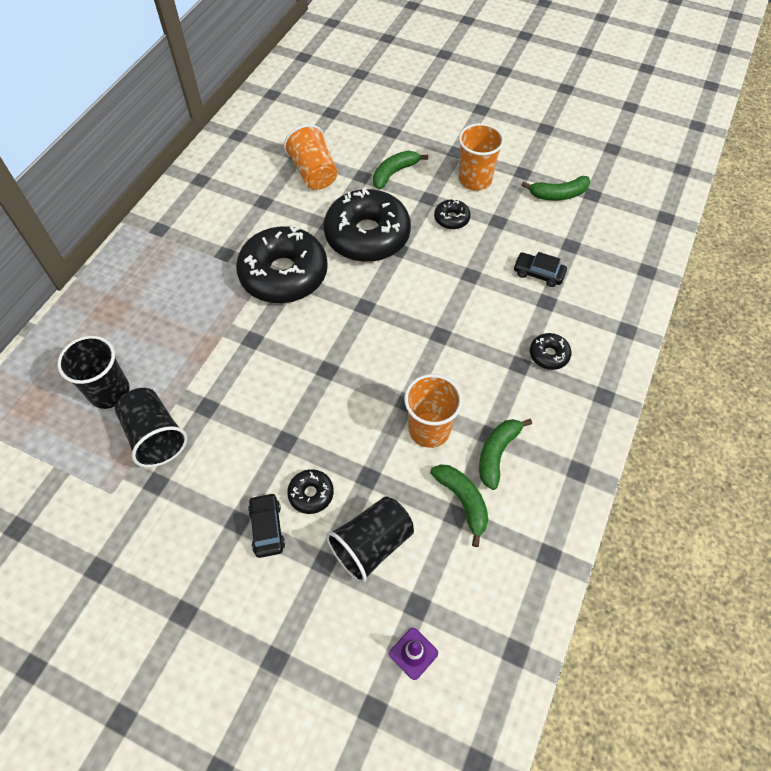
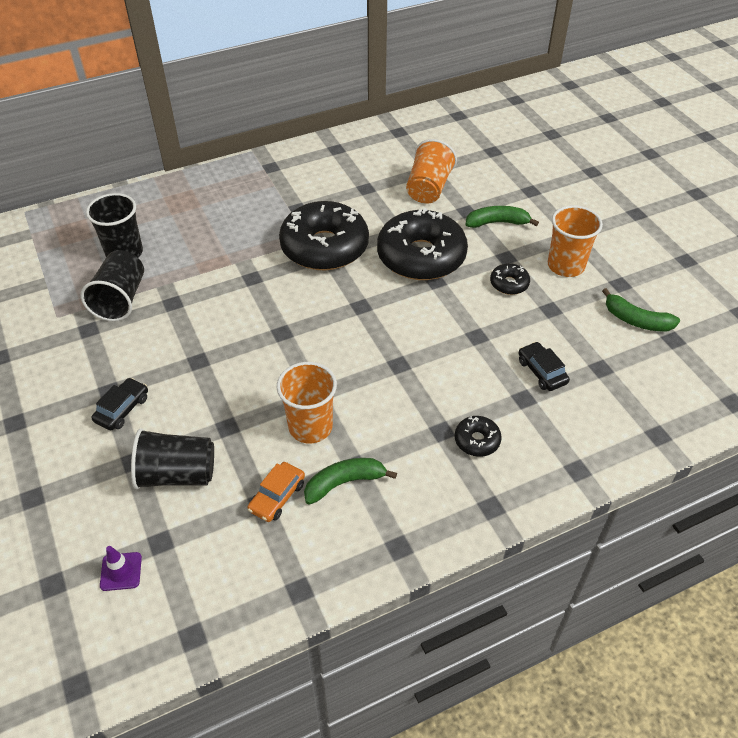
camera: 40 degrees right, 10 degrees down
(311, 494) = (175, 408): black donut -> none
(463, 501) = (277, 496): green banana -> orange car

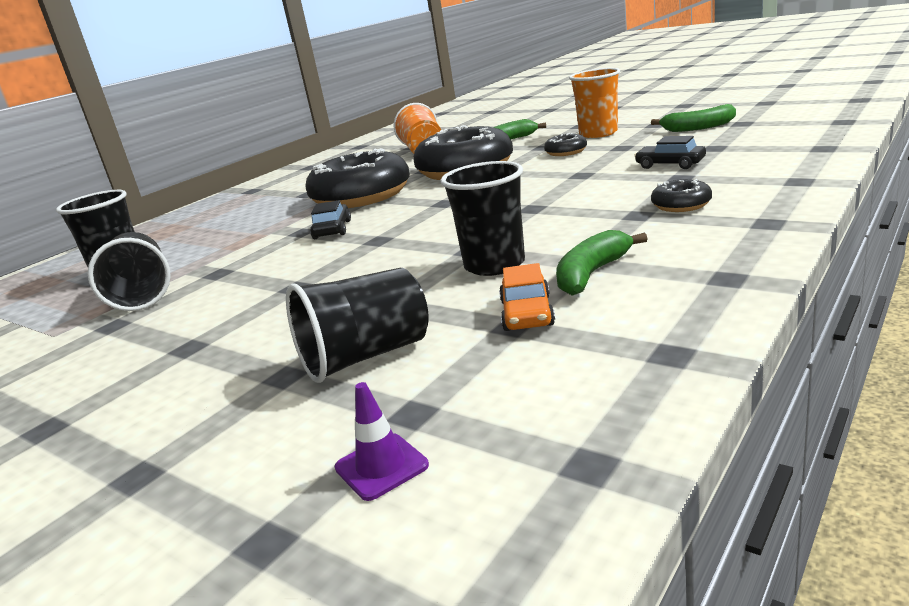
camera: 25 degrees left, 25 degrees down
(122, 409) = (223, 350): black car -> black car (332, 230)
(310, 427) = (494, 265): orange cup -> black cup

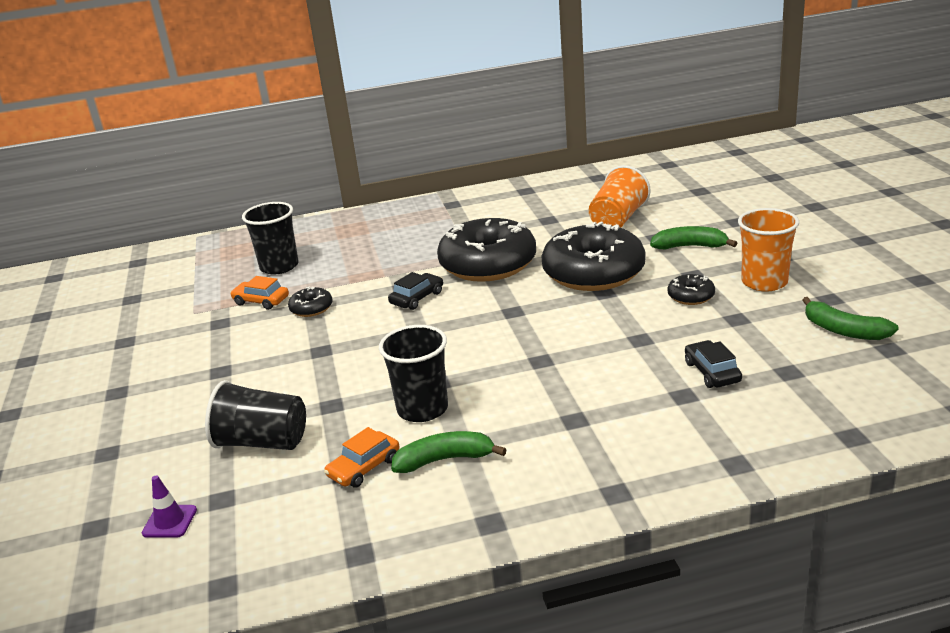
camera: 40 degrees right, 5 degrees up
(142, 294) = (261, 301): black cup -> orange car
(681, 205) = (615, 430): black donut -> black donut (311, 308)

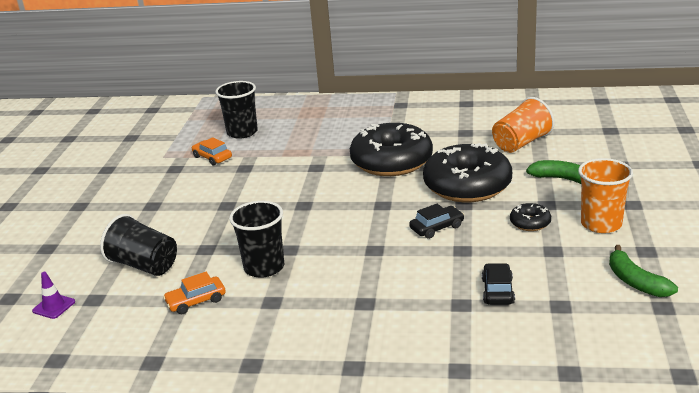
camera: 20 degrees right, 0 degrees up
(311, 308) = (242, 171): black donut -> none
(417, 298) = (320, 178): black car -> black car (437, 227)
(444, 460) = (252, 310): green banana -> none

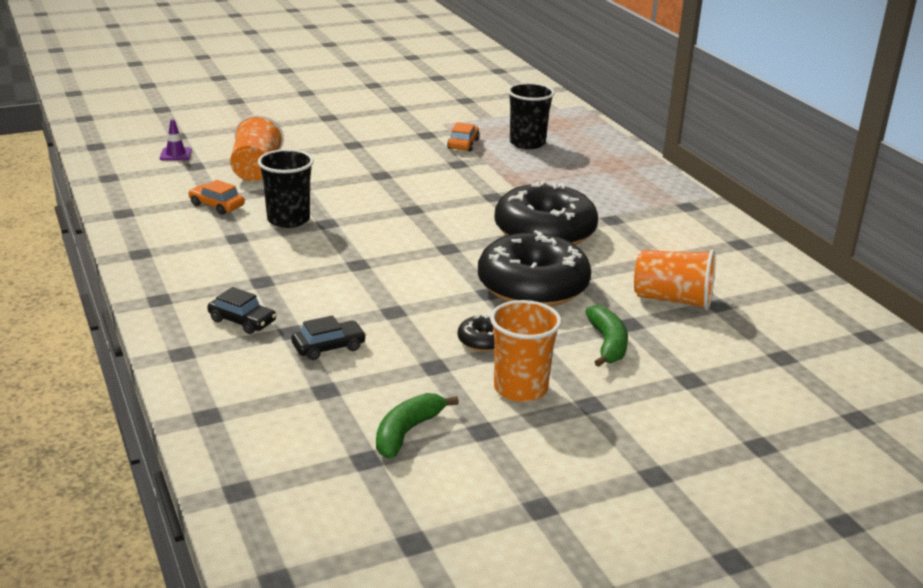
camera: 55 degrees right, 0 degrees up
(144, 265) = (256, 169): black cup -> orange cup
(437, 227) = (427, 287): black car -> black car (242, 321)

